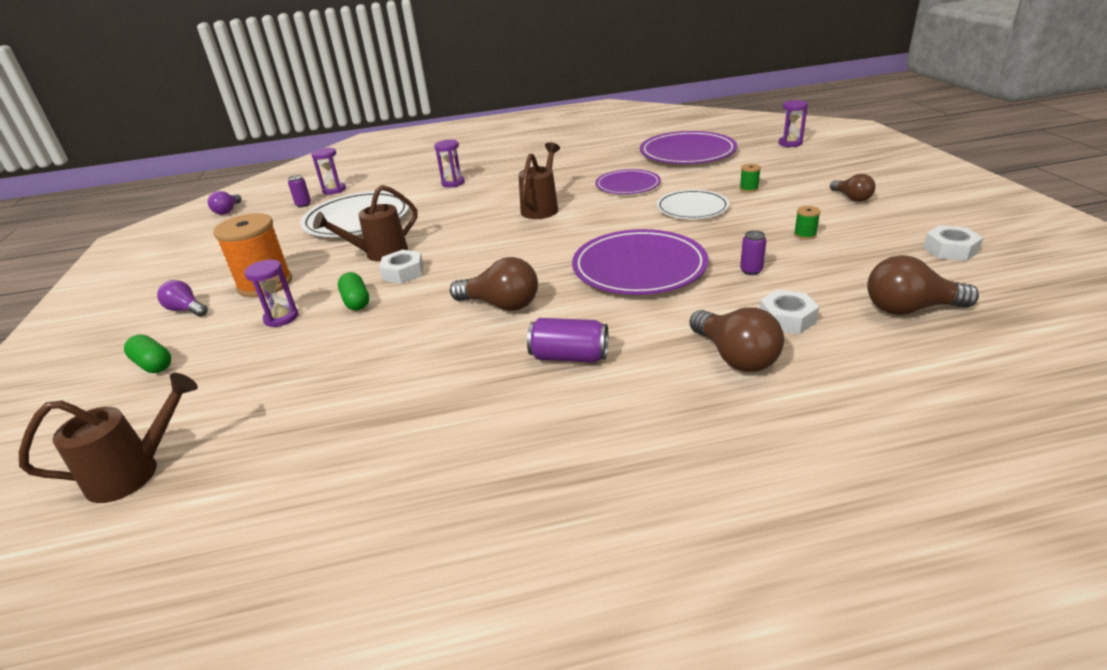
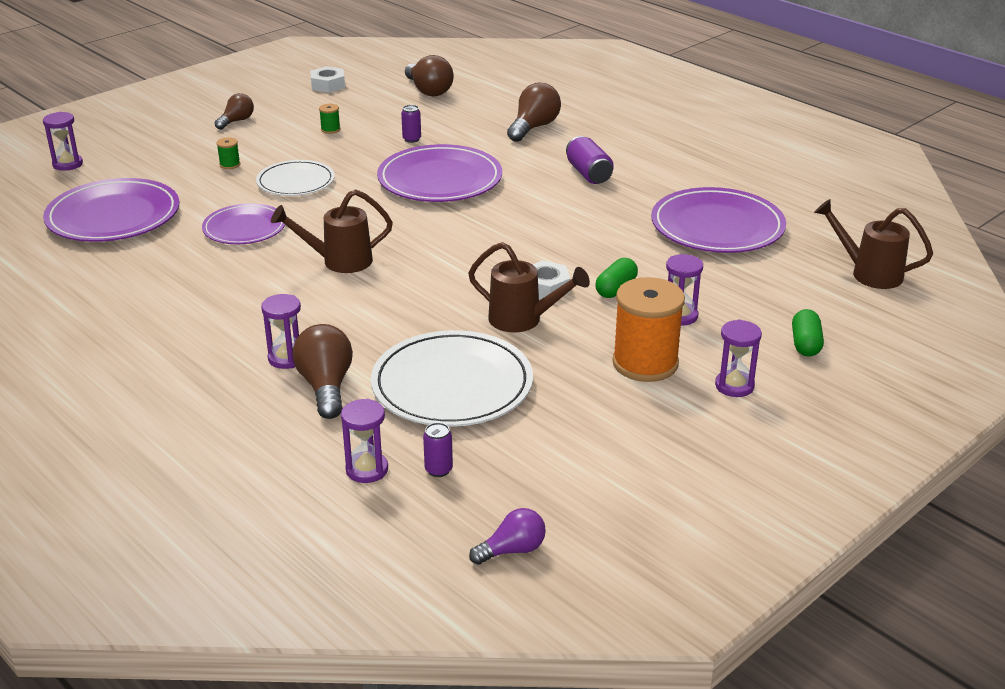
camera: 125 degrees left, 0 degrees up
(186, 310) = (734, 386): purple light bulb -> purple hourglass
(359, 402) = (717, 226): none -> purple plate
(501, 305) = (551, 218): brown light bulb -> brown light bulb (326, 387)
(787, 319) = (473, 120): white nut -> none

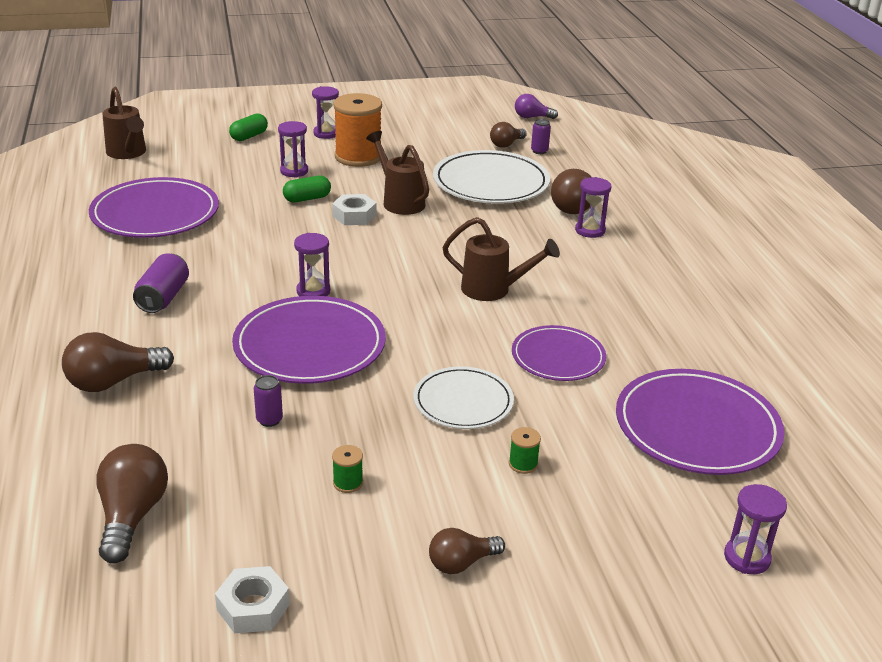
camera: 150 degrees left, 0 degrees up
(367, 470) = (580, 162): purple hourglass -> purple hourglass (313, 291)
(494, 465) = (506, 144): none -> brown light bulb

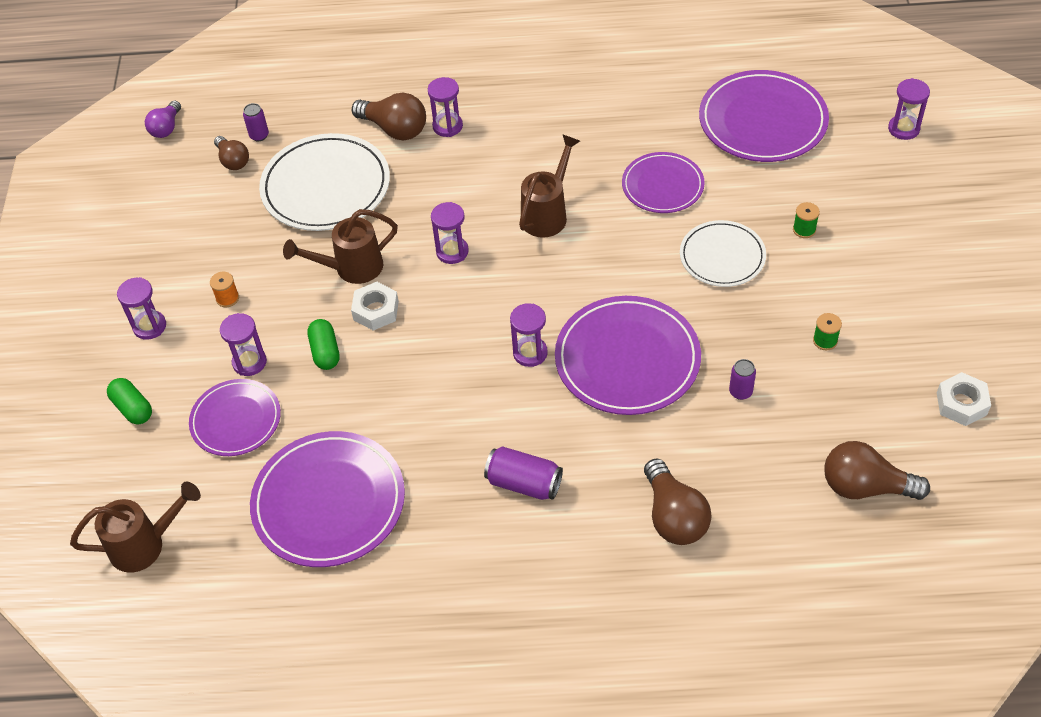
camera: 75 degrees left, 20 degrees up
(237, 172) = (236, 420): none -> purple plate
(358, 157) = (227, 298): orange spool -> orange spool, size x0.40
(430, 244) = (452, 252): none -> purple hourglass
(461, 563) = (913, 279): brown light bulb -> none

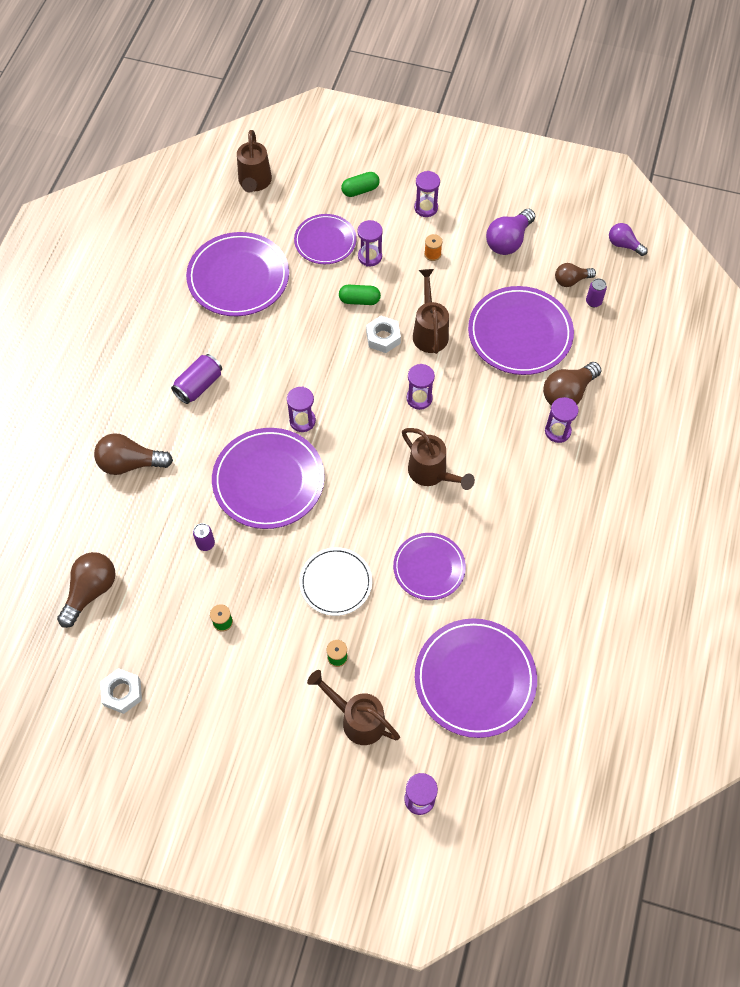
camera: 105 degrees right, 10 degrees up
(186, 230) = (508, 241): none -> purple light bulb
(326, 187) = (520, 333): white plate -> purple plate
(858, 194) = (357, 719): none -> brown watering can

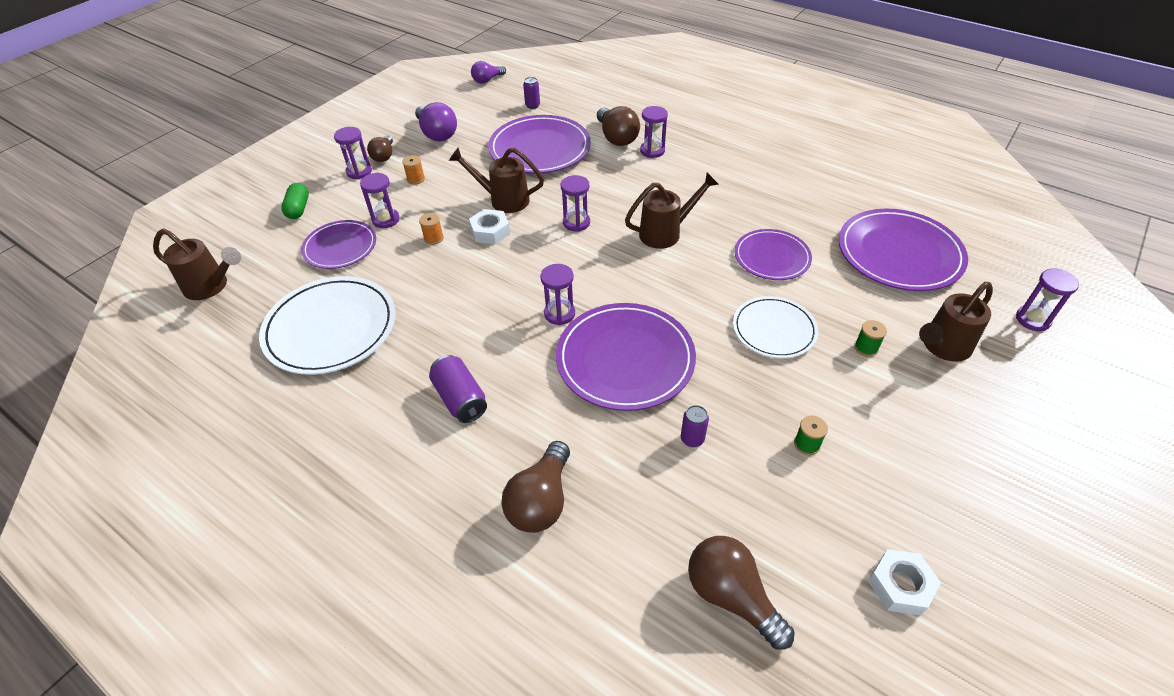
camera: 70 degrees left, 15 degrees down
(238, 277) = (331, 328): purple plate -> white plate
(359, 300) = (433, 238): green capsule -> orange spool
(571, 280) = (503, 111): brown light bulb -> brown light bulb (384, 156)

